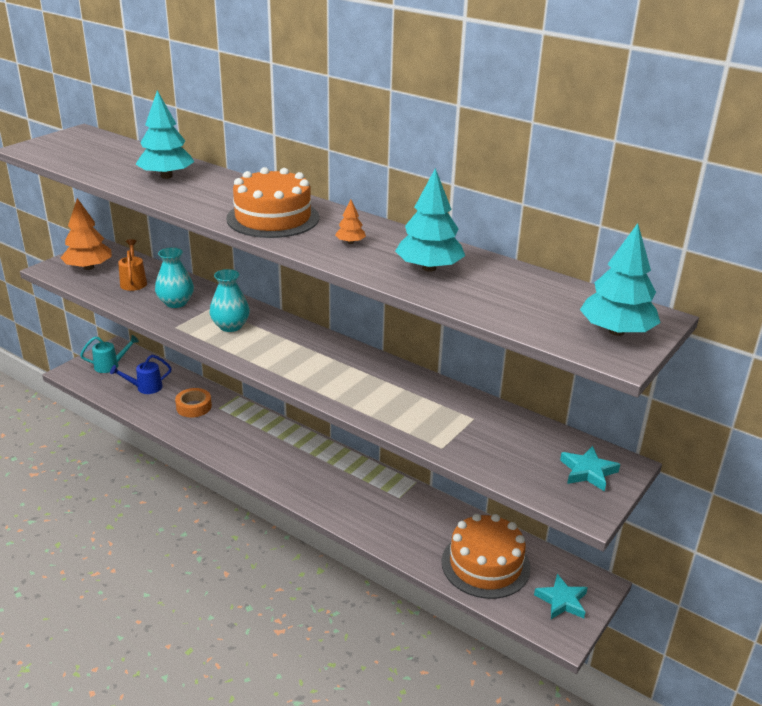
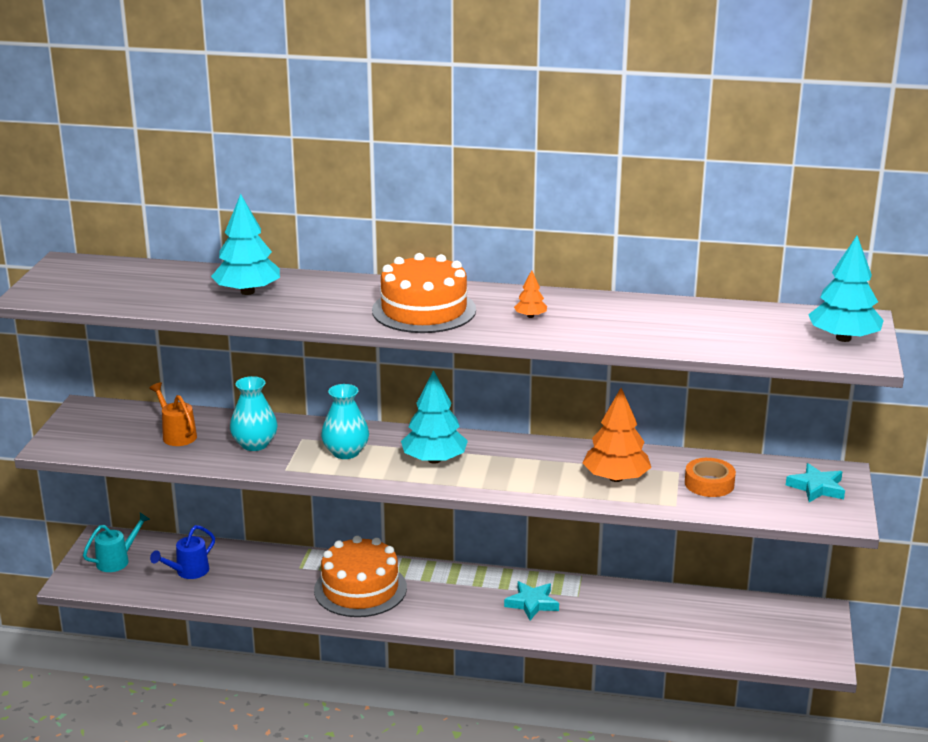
camera: 25 degrees left, 5 degrees down
(89, 267) = (100, 433): orange tree -> orange tree (616, 478)
(194, 407) = (269, 575): orange tape -> orange tape (709, 483)
(429, 268) = (631, 323): turquoise tree -> turquoise tree (434, 460)
(485, 564) = (711, 628): orange cake -> orange cake (360, 589)
(562, 601) = (802, 635): turquoise star -> turquoise star (532, 603)

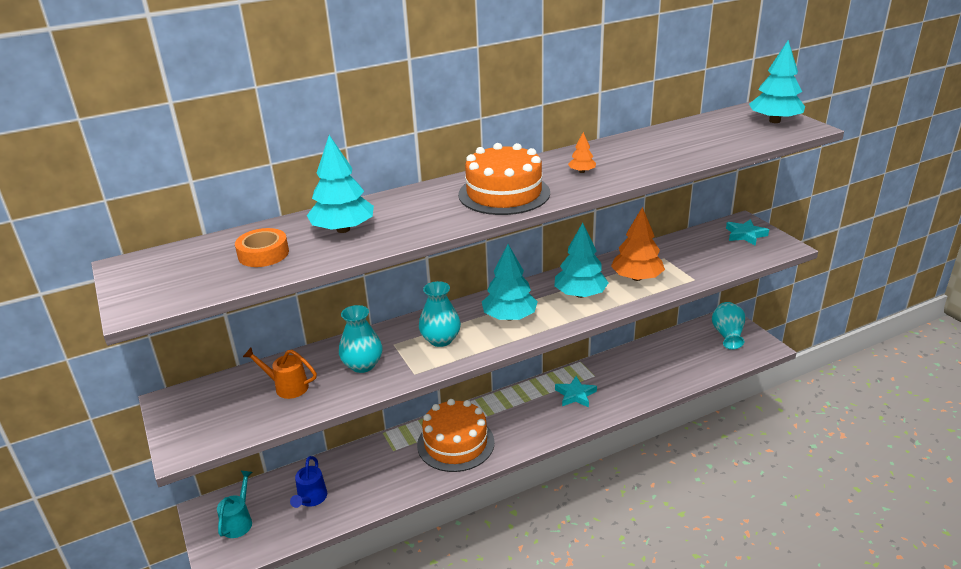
camera: 35 degrees left, 5 degrees up
(532, 469) = (580, 294): none -> turquoise tree
(709, 483) = (690, 257): orange tape -> orange tape (263, 254)
(794, 628) = (727, 335): none -> turquoise vase

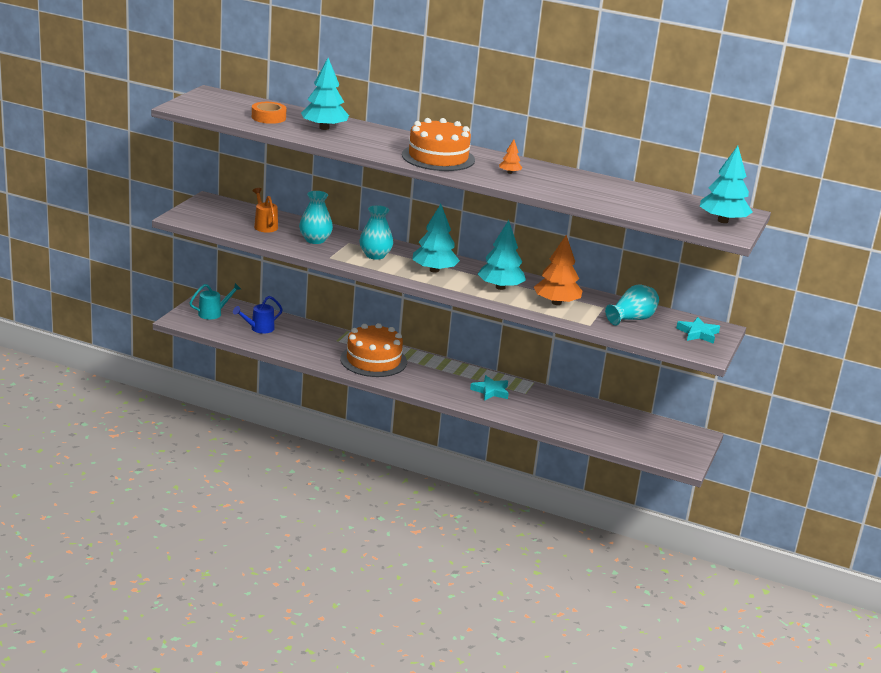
camera: 45 degrees right, 5 degrees down
(727, 335) = (673, 440): turquoise vase -> turquoise vase (631, 319)

